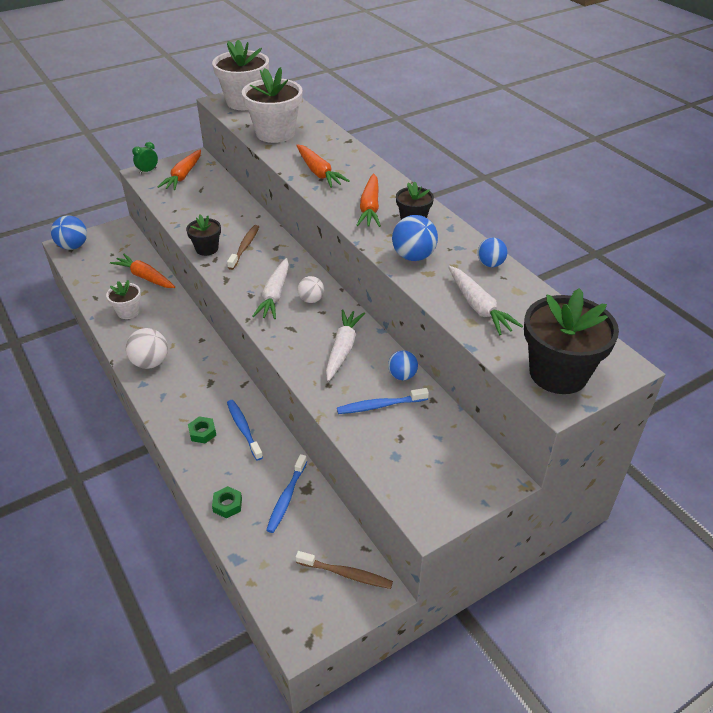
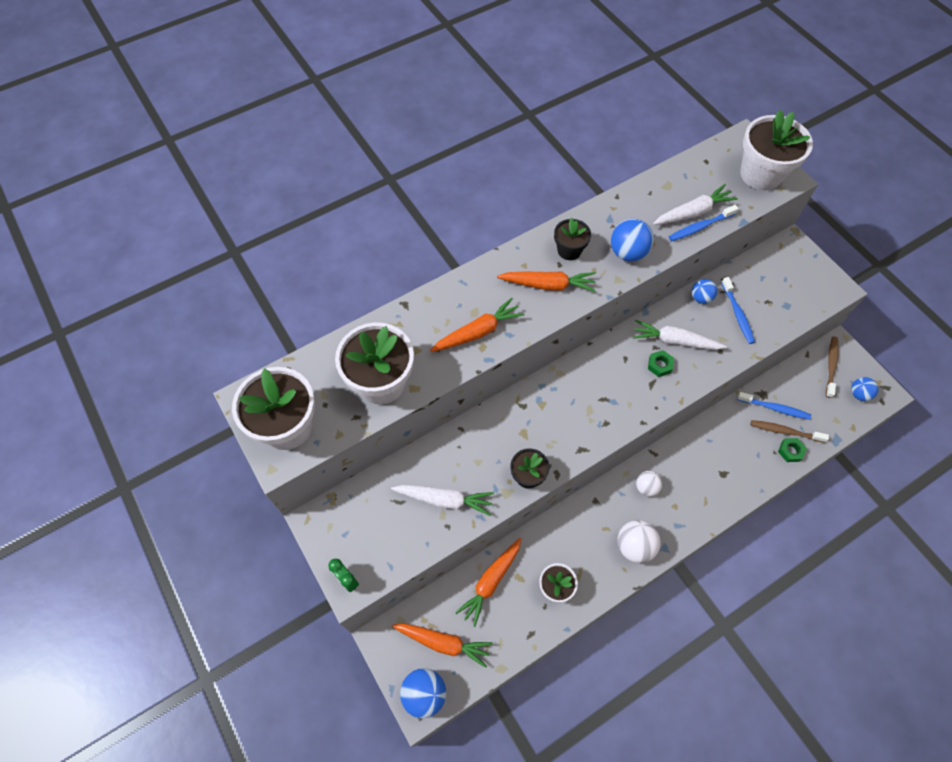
camera: 90 degrees left, 20 degrees up
(183, 176) = (363, 529): orange carrot -> orange carrot (443, 642)
(202, 433) = (718, 481): green nut -> green nut (659, 365)
(243, 429) = (709, 447): blue toothbrush -> blue toothbrush (700, 227)
(244, 247) = (523, 437): brown toothbrush -> brown toothbrush (785, 431)
(275, 295) = (604, 401): white carrot -> white carrot (444, 500)
(311, 300) = (608, 368): white ball -> white ball (646, 487)
(490, 264) = (632, 199): blue ball -> blue ball (858, 394)
(558, 373) = (761, 174): black flower pot -> white flower pot

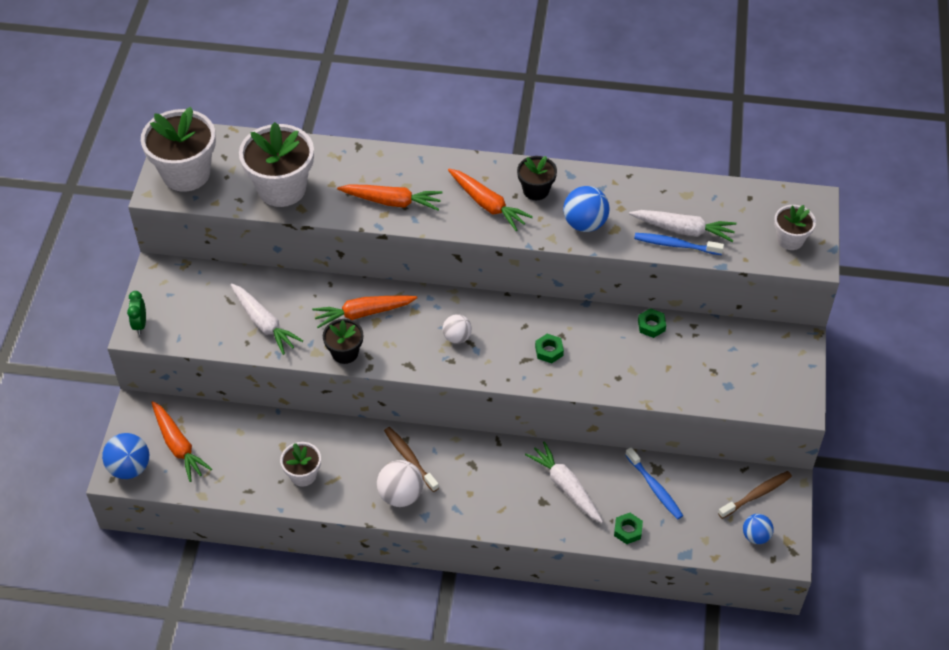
camera: 40 degrees right, 10 degrees down
(491, 581) = (258, 432): orange carrot -> orange carrot (363, 313)
(646, 487) = (461, 461): white ball -> white ball (457, 337)
(675, 341) = (585, 342): white carrot -> white carrot (566, 487)
(700, 298) = (651, 325): blue ball -> green nut
(737, 314) = (670, 361): blue toothbrush -> none
(761, 174) = (790, 239): white flower pot -> white flower pot, size x0.54
(785, 431) = (642, 512): brown toothbrush -> brown toothbrush (410, 458)

